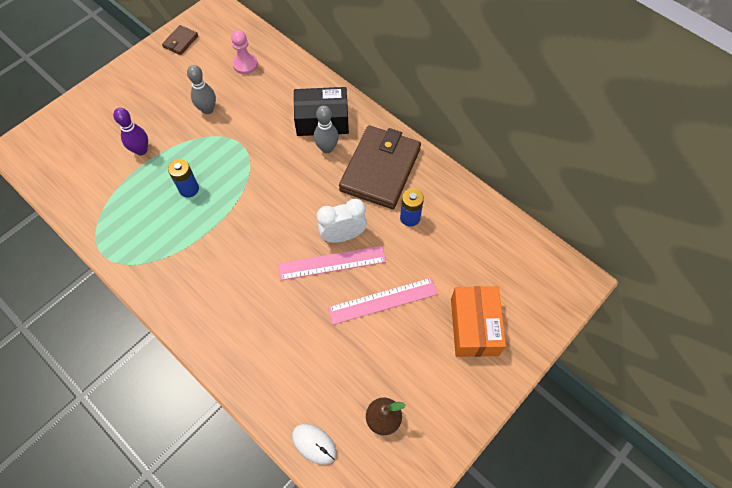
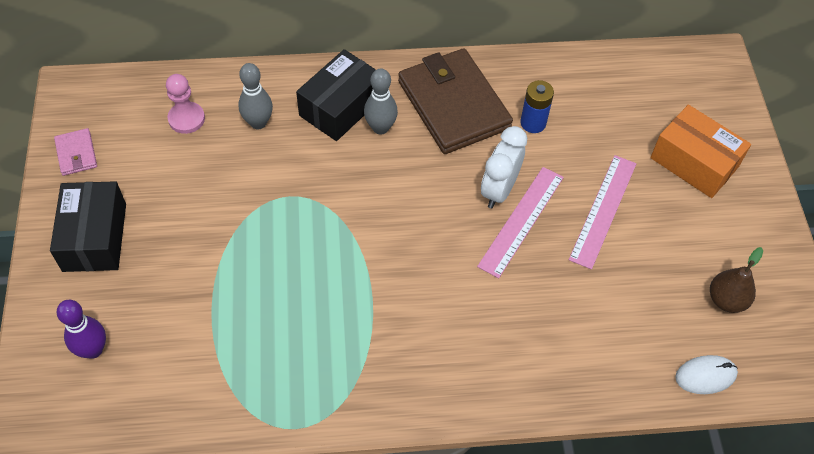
camera: 50 degrees left, 5 degrees down
(140, 87) = (94, 237): none -> black box
(141, 150) = (190, 295): purple bowling pin -> purple bowling pin (93, 350)
(180, 41) = (76, 154): brown wallet -> pink wallet
(189, 189) = (297, 284): blue battery -> none
(207, 109) = (207, 194): grey bowling pin -> grey bowling pin (258, 123)

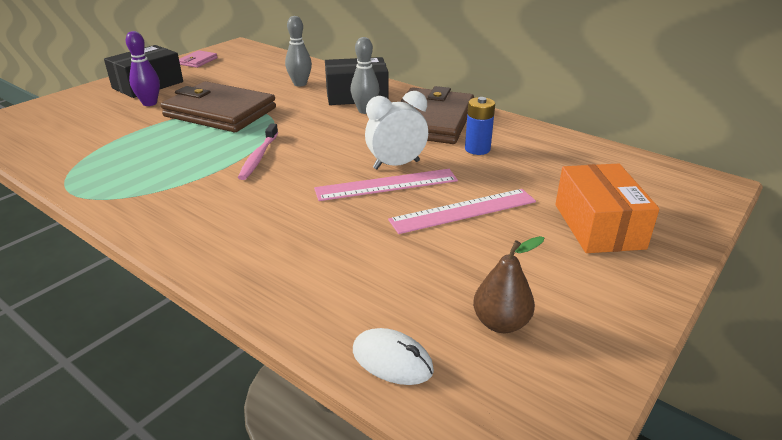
camera: 45 degrees right, 25 degrees down
(93, 350) = (64, 115): purple bowling pin -> purple bowling pin (149, 103)
(186, 119) = (268, 70): pink pawn -> none
(249, 226) = (220, 112): none -> brown wallet
(381, 263) = (259, 157): none -> pink toothbrush

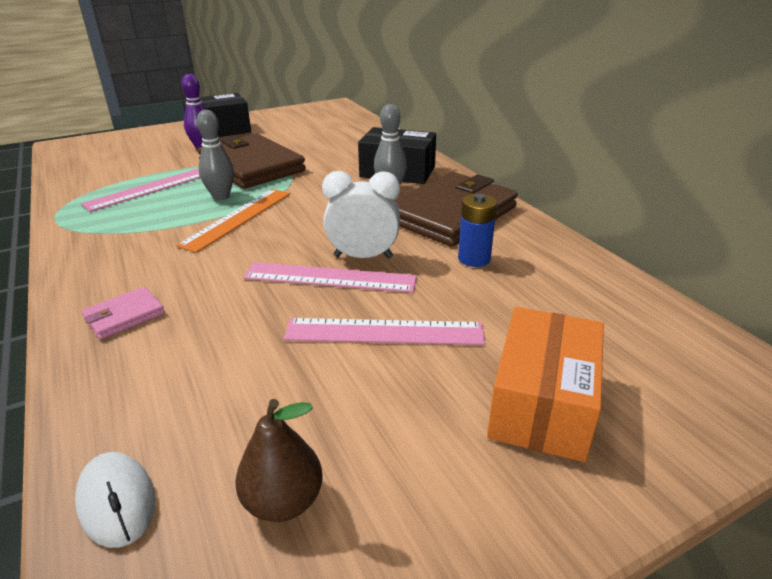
camera: 25 degrees right, 0 degrees up
(141, 148) = (151, 188): none -> pink ruler
(198, 61) = (284, 115): pink wallet -> pink wallet (124, 316)
(259, 157) = (238, 218): pink toothbrush -> orange ruler
(300, 84) = (353, 150): grey bowling pin -> grey bowling pin (221, 196)

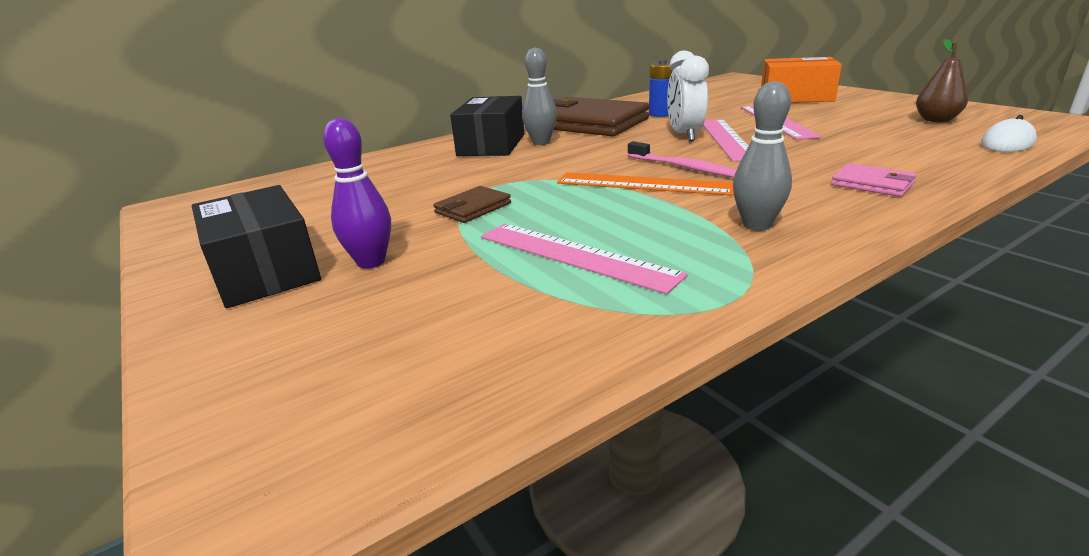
camera: 95 degrees left, 5 degrees down
(221, 196) = (586, 204): grey bowling pin -> grey bowling pin (756, 225)
(251, 166) = (473, 208): brown wallet -> brown wallet, size x0.43
(260, 239) = (683, 167): none -> pink toothbrush

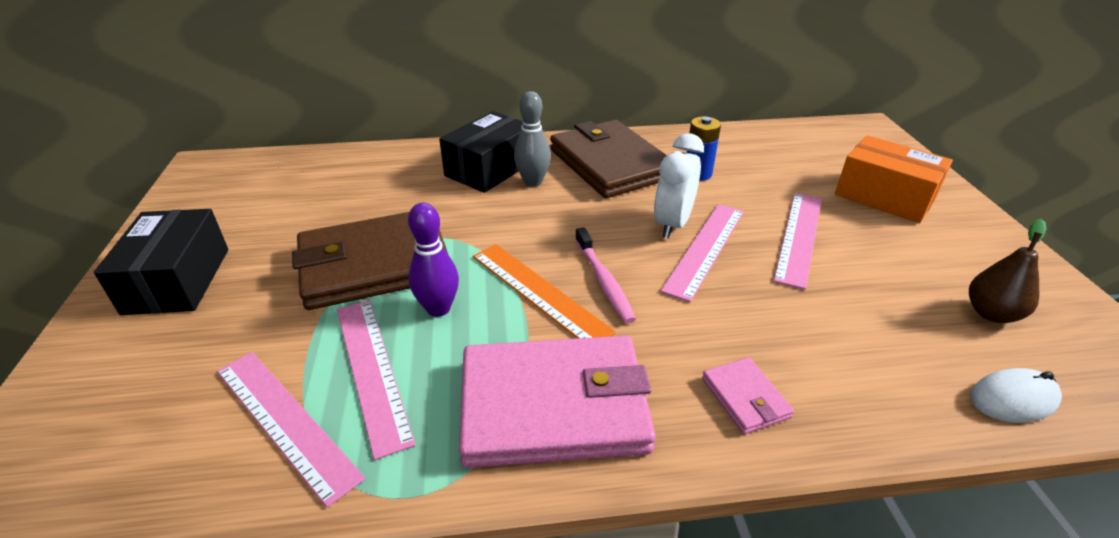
camera: 25 degrees right, 10 degrees up
(371, 262) = (242, 304): purple bowling pin -> purple bowling pin (438, 308)
(473, 208) = (374, 264): brown wallet -> brown wallet, size x2.31
(543, 305) = (285, 421): none -> pink ruler
(756, 225) = (554, 406): grey bowling pin -> pink wallet

